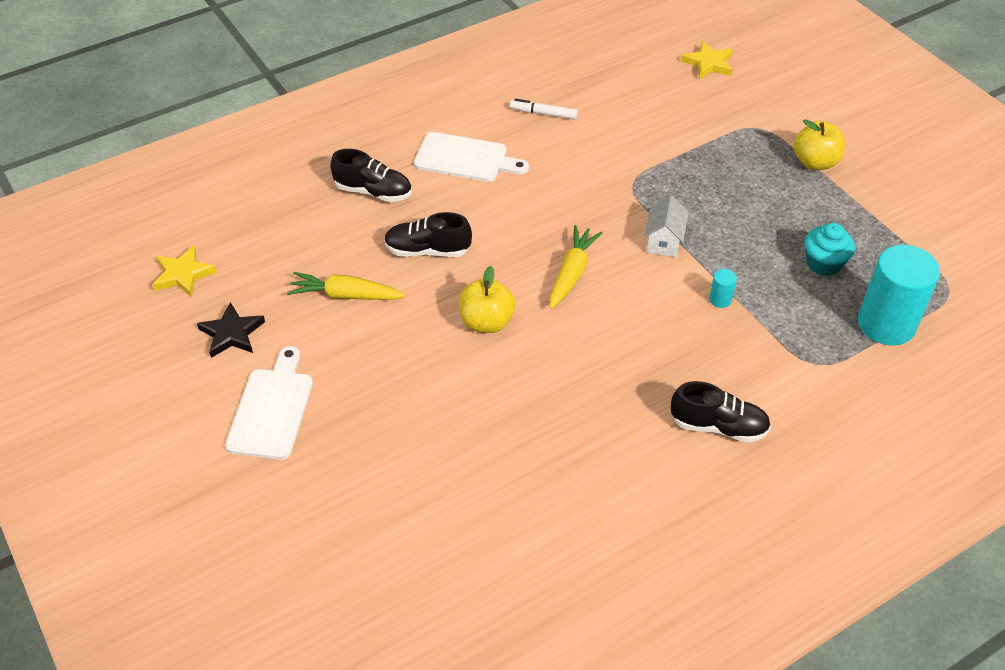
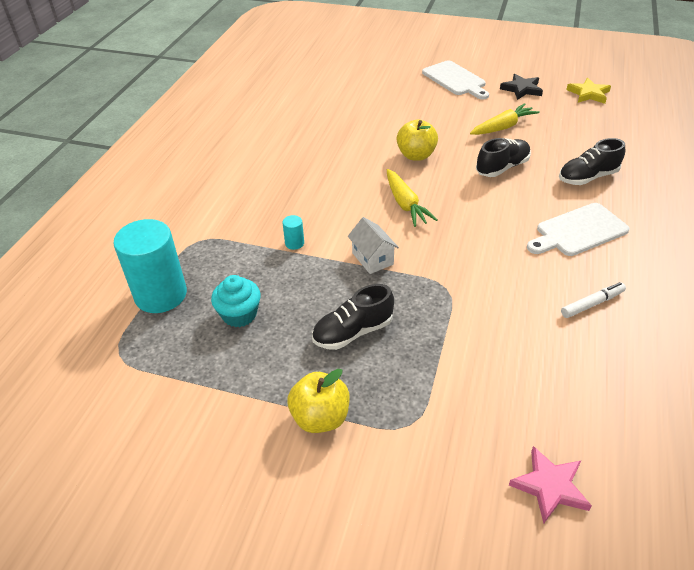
camera: 140 degrees right, 5 degrees down
(708, 63) = (550, 486): yellow star -> pink star
(718, 426) = (234, 179): black shoe -> black shoe (353, 332)

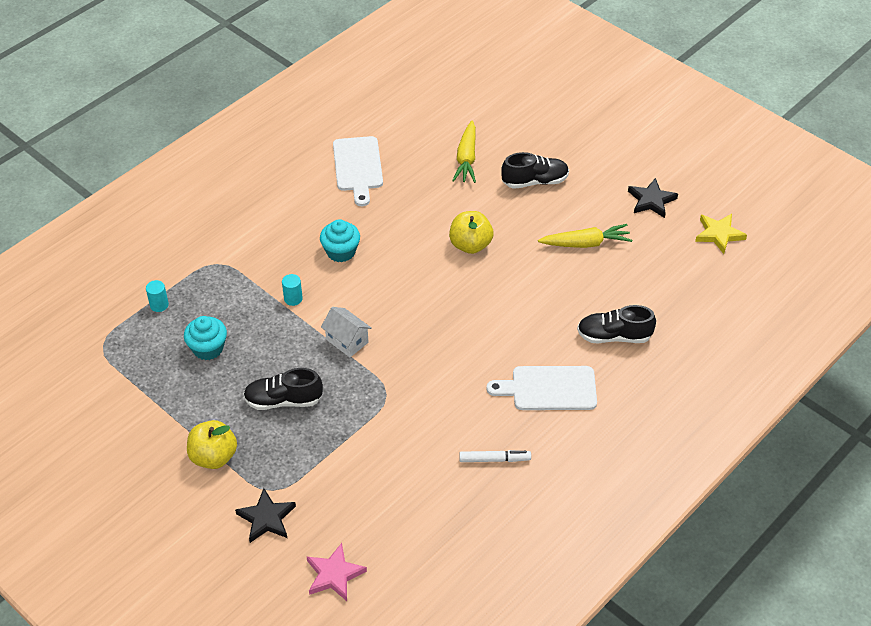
camera: 25 degrees right, 5 degrees up
(161, 295) = (159, 305): turquoise cylinder -> turquoise cylinder, size x0.40
(310, 194) = (341, 252): none -> turquoise cupcake
(372, 258) = (347, 341): white house -> white house turned 45 degrees counterclockwise
(405, 204) = (417, 297): yellow carrot -> yellow carrot (466, 158)
(427, 458) = (266, 518): none -> black star
(455, 80) = (591, 160): white cutting board -> white cutting board (358, 167)
(502, 168) = (541, 292): black shoe -> black shoe (535, 181)

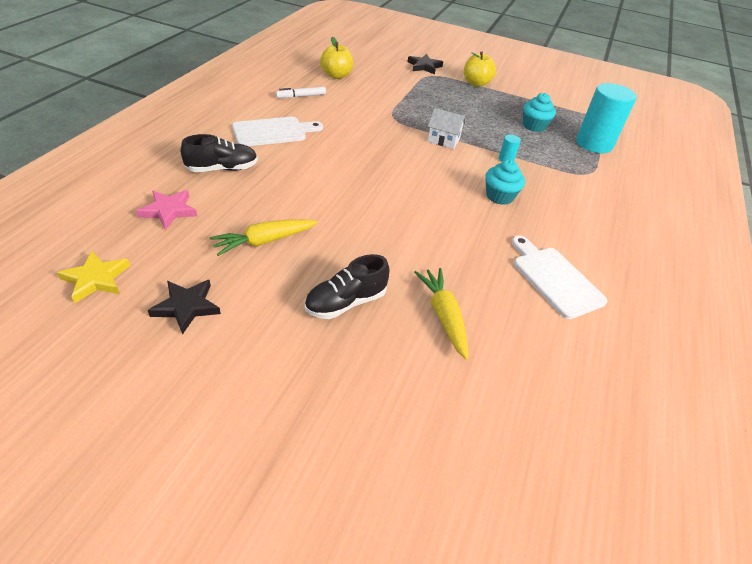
camera: 155 degrees right, 5 degrees down
(159, 305) = (594, 144): turquoise cylinder -> turquoise cylinder, size x2.49
(283, 400) = (459, 108): black shoe -> none
(334, 575) = (372, 53): pink star -> pink star (168, 211)
(470, 245) = (386, 220): yellow apple -> yellow apple (336, 76)

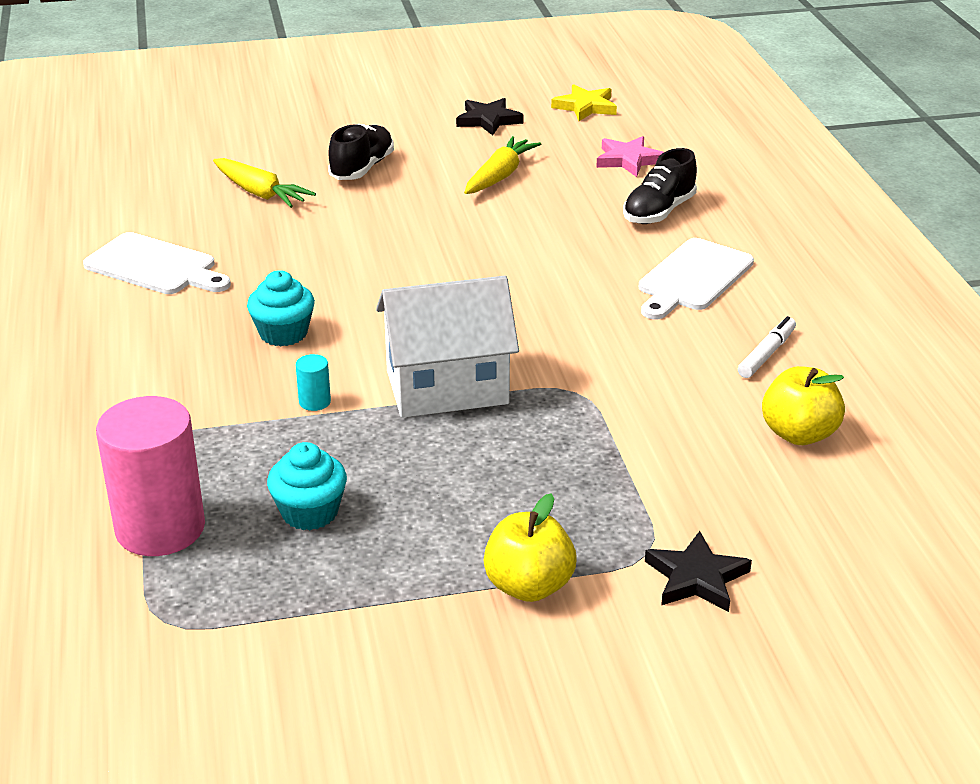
camera: 150 degrees right, 10 degrees down
(443, 140) = (447, 387): white house -> white house, size x1.93
(594, 144) = (160, 528): turquoise cylinder -> pink cylinder

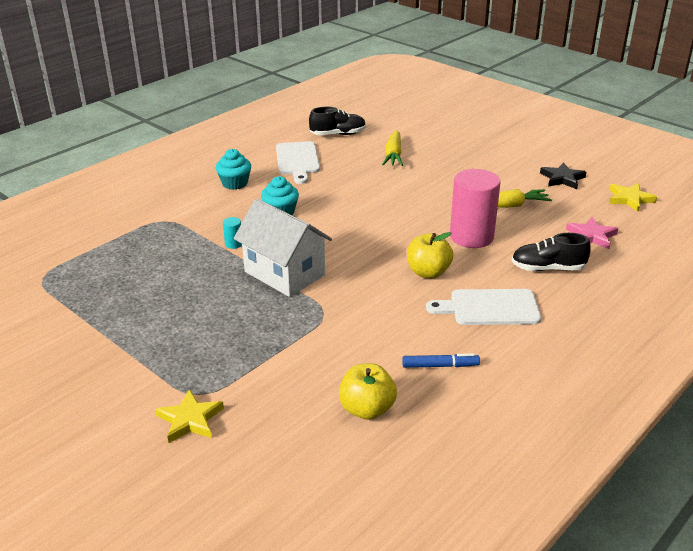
camera: 55 degrees right, 0 degrees up
(160, 528) = (104, 249): pink cylinder -> pink cylinder (471, 237)
(309, 512) = (146, 279): turquoise cupcake -> turquoise cupcake (235, 183)
(362, 168) = (455, 168): black shoe -> black shoe (338, 134)
(529, 586) = (139, 365): yellow apple -> yellow apple (428, 272)
(696, 577) = (190, 420): black star -> yellow star
(767, 354) = (440, 366): white marker -> blue marker

